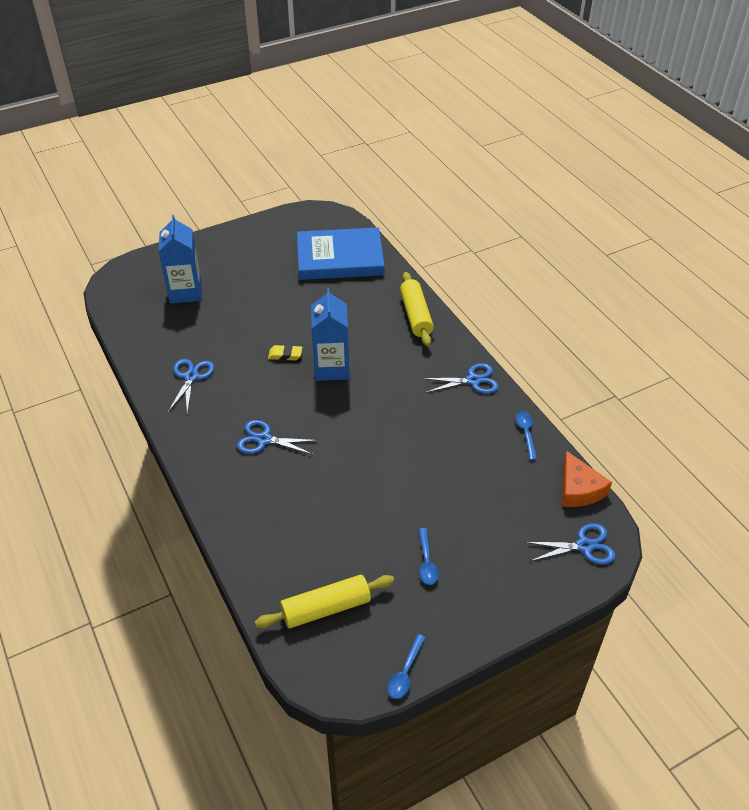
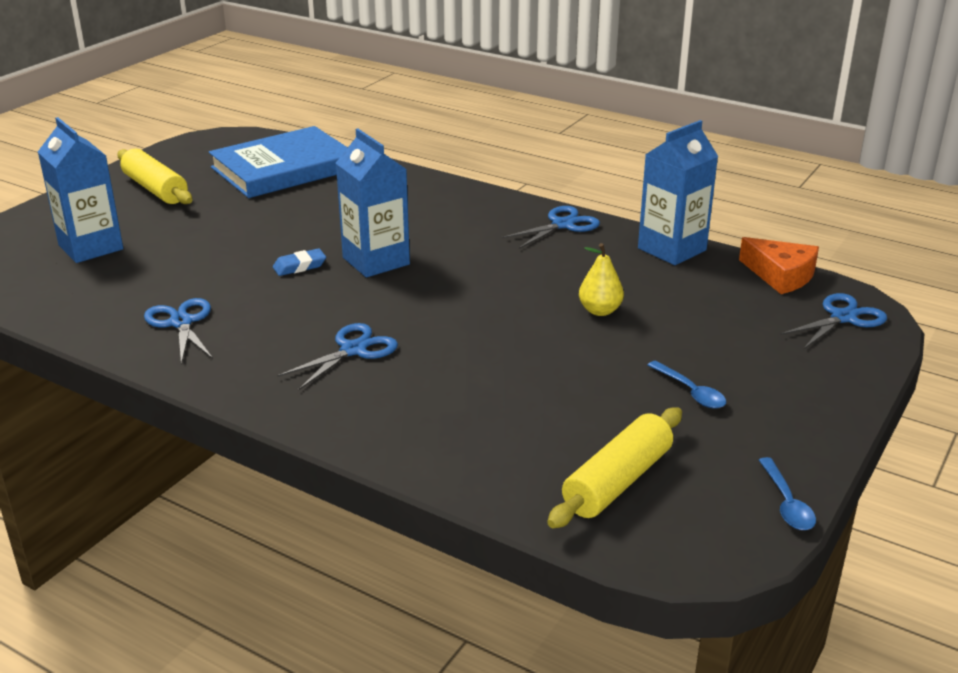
camera: 30 degrees left, 15 degrees down
(264, 439) = (353, 350): blue scissors -> blue scissors turned 150 degrees clockwise
(285, 355) = (299, 266): yellow eraser -> blue eraser
(415, 315) = (433, 191): yellow rolling pin -> yellow rolling pin (155, 189)
(430, 469) = (600, 311): none -> yellow pear
(526, 433) = (672, 249): blue spoon -> blue carton

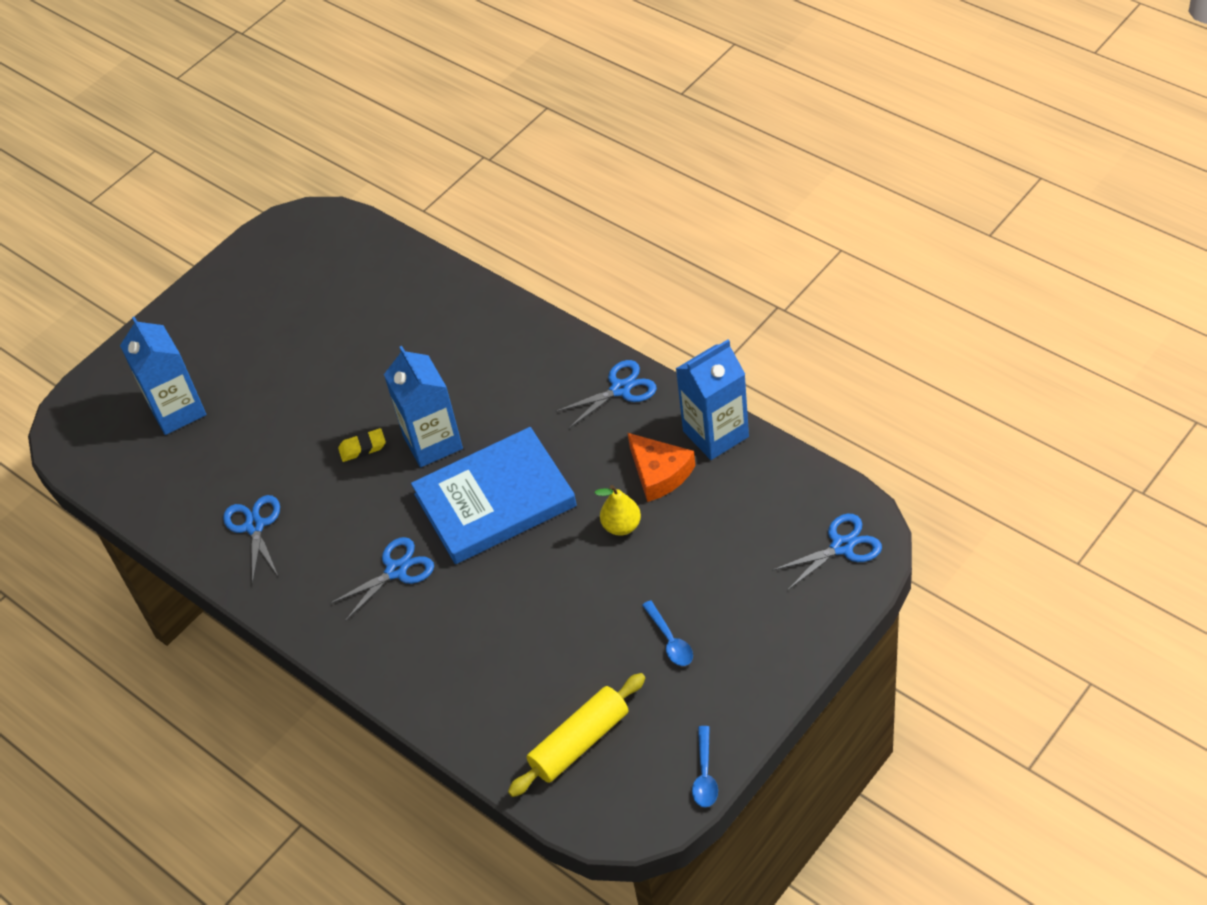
camera: 15 degrees right, 20 degrees up
(155, 189) = (236, 315): yellow rolling pin -> none
(284, 168) = (363, 281): blue book -> blue book (495, 500)
(299, 266) = (362, 448): blue eraser -> yellow eraser
(781, 275) = (807, 479): orange cheese -> orange cheese (659, 473)

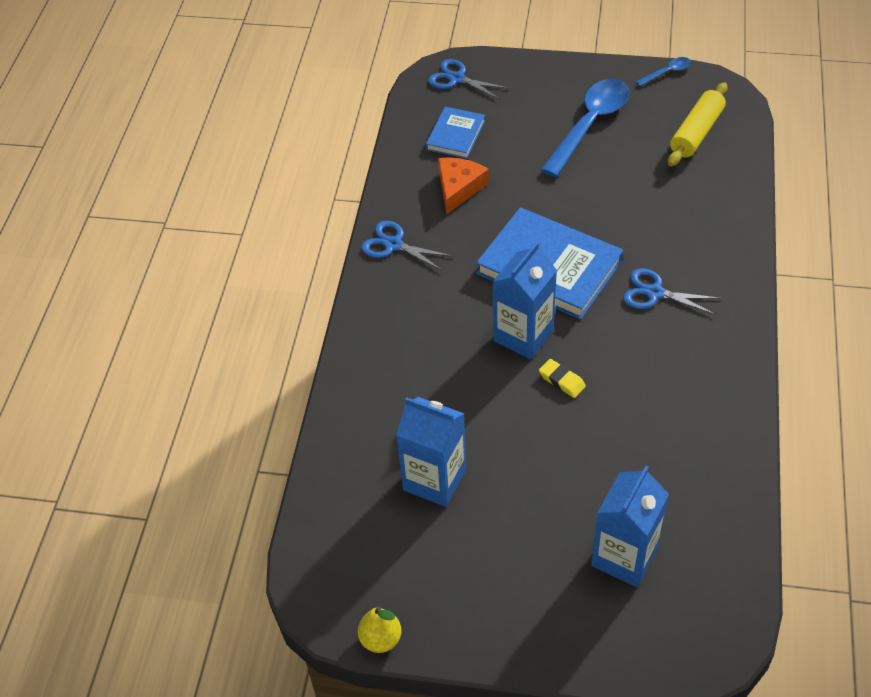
camera: 125 degrees left, 0 degrees up
(255, 526) = (690, 410): blue scissors -> none
(579, 742) = (696, 133): yellow rolling pin -> yellow rolling pin turned 75 degrees counterclockwise
(621, 526) = (519, 187): yellow pear -> yellow pear (381, 639)
(670, 640) = (589, 125): blue spoon -> blue spoon, size x2.25
(715, 434) = (402, 174): blue carton -> blue carton (434, 480)
(743, 504) = (455, 135): none -> blue book

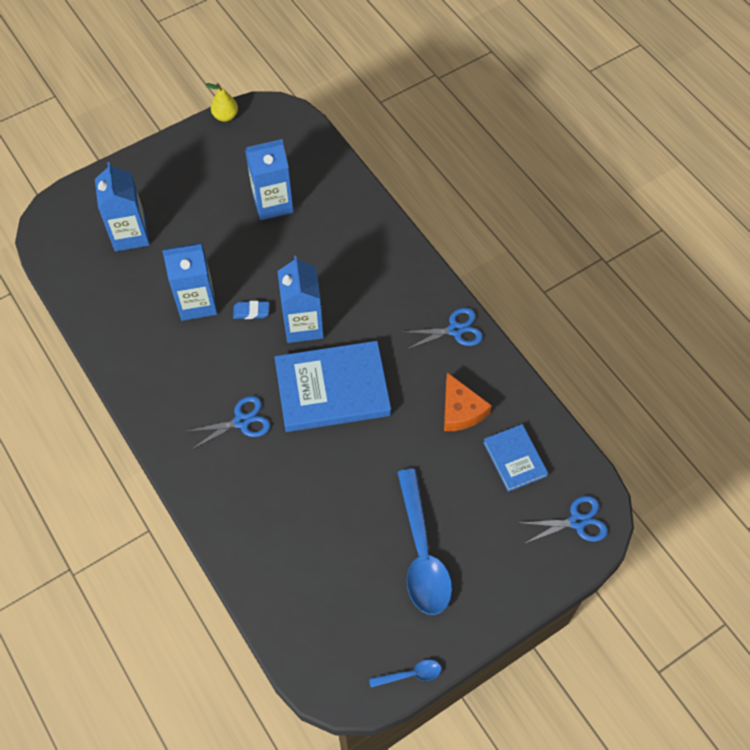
camera: 135 degrees right, 10 degrees up
(562, 381) = (251, 312): yellow eraser -> blue eraser
(609, 426) = (197, 302): none -> blue carton
(667, 72) = (410, 674): blue spoon -> blue spoon turned 120 degrees counterclockwise
(696, 133) = (327, 612): yellow rolling pin -> none

